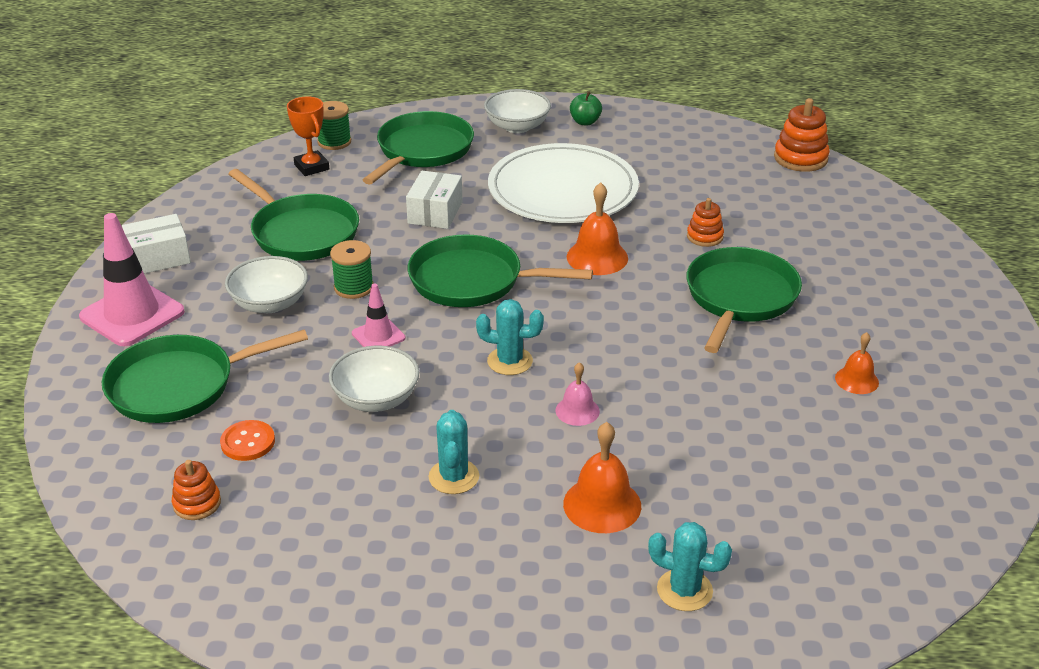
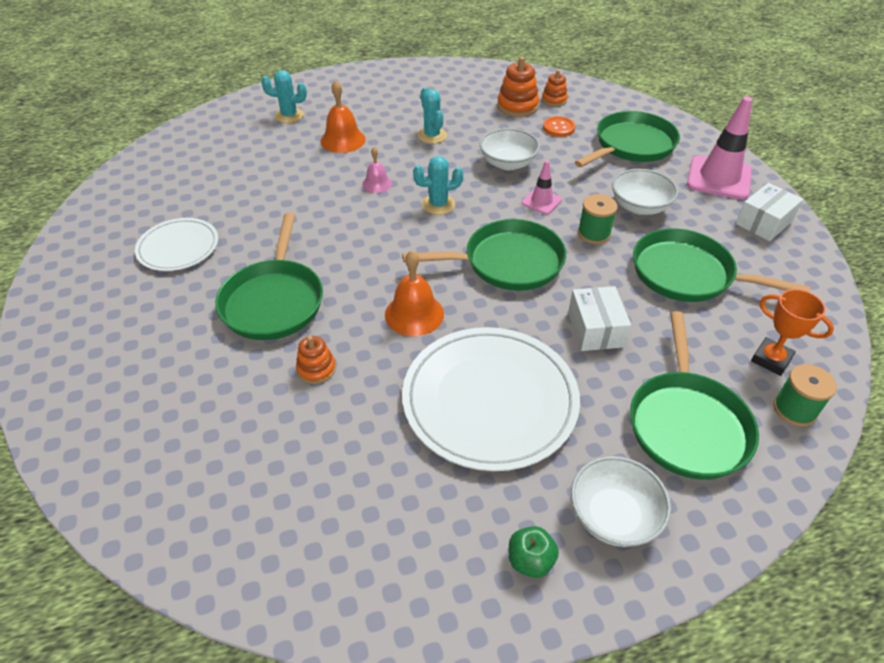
camera: 160 degrees right, 10 degrees up
(800, 158) = (203, 562): orange stacking toy -> orange stacking toy (517, 106)
(856, 380) = (178, 247): orange bell -> white plate

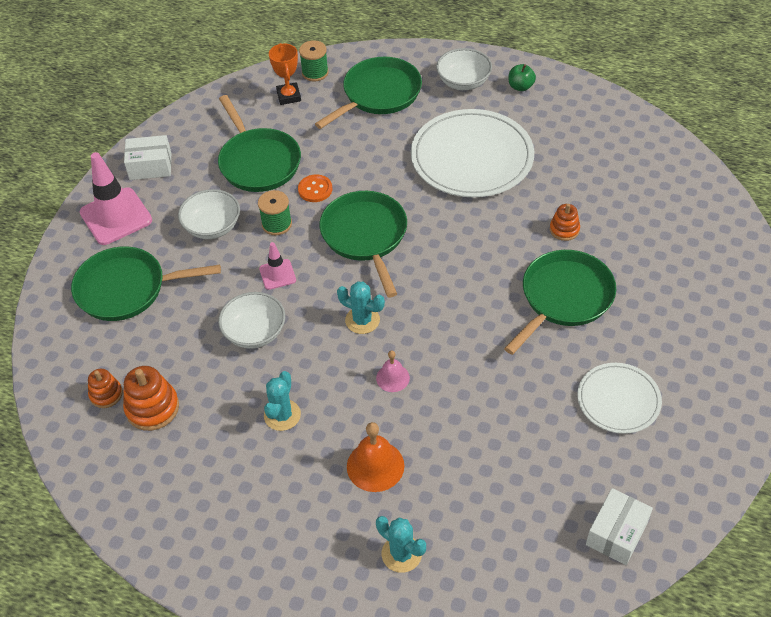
camera: 140 degrees left, 5 degrees up
(414, 314) = (469, 233): orange bell -> none
(507, 262) = (365, 236): green pan -> green pan turned 45 degrees clockwise
(558, 128) = (155, 350): orange button -> orange button (315, 189)
(595, 329) = (364, 162): white box -> white box (616, 533)

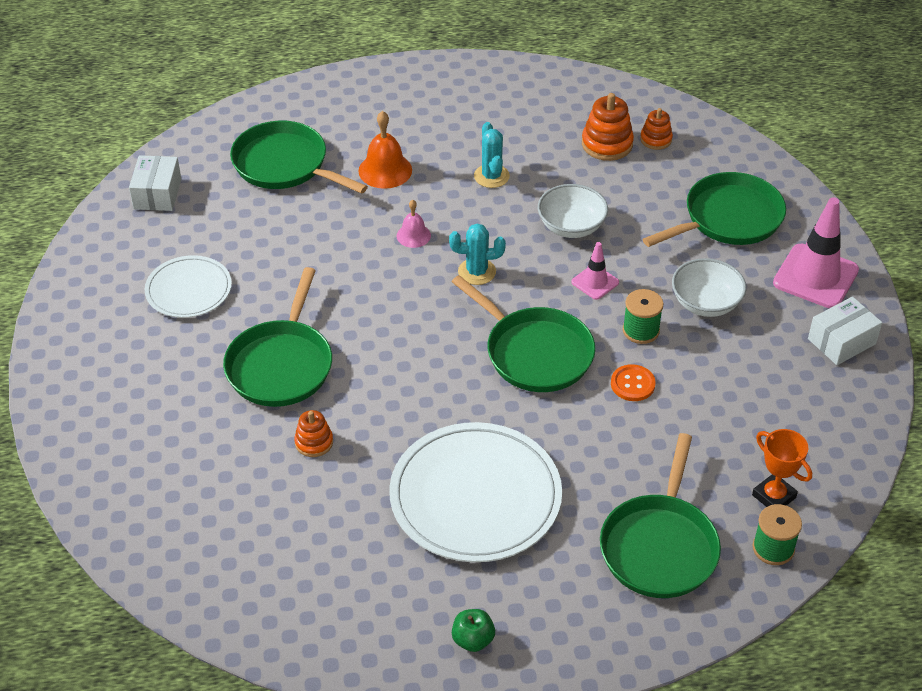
camera: 150 degrees right, 5 degrees down
(258, 162) = (726, 392): green pan -> green pan (285, 165)
(401, 554) = (327, 127): turquoise cactus -> none
(463, 82) = (559, 615): white bowl -> none

